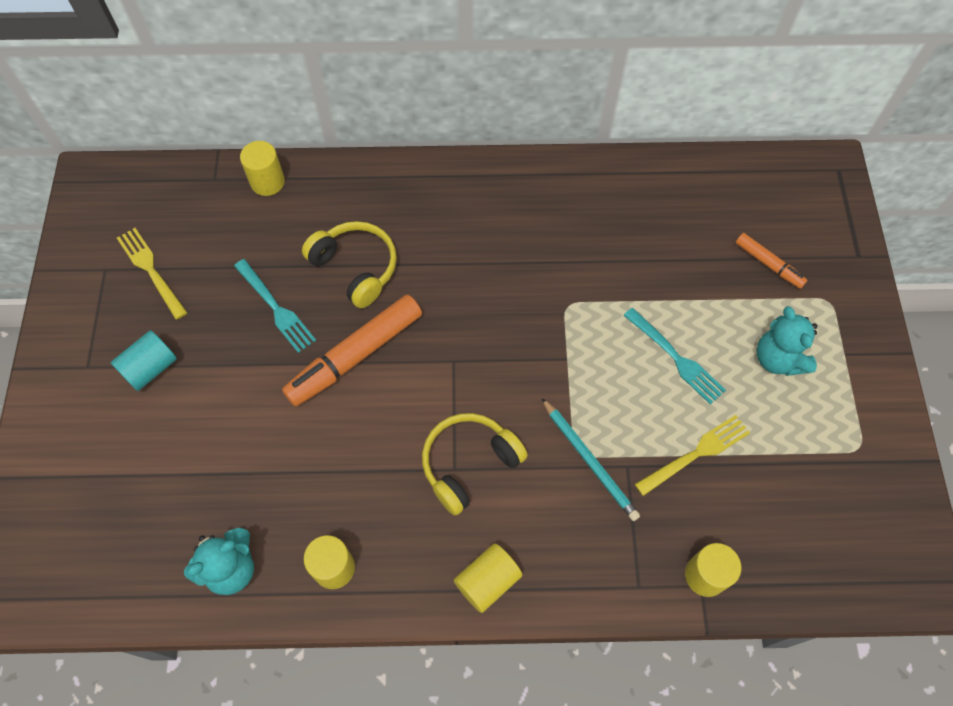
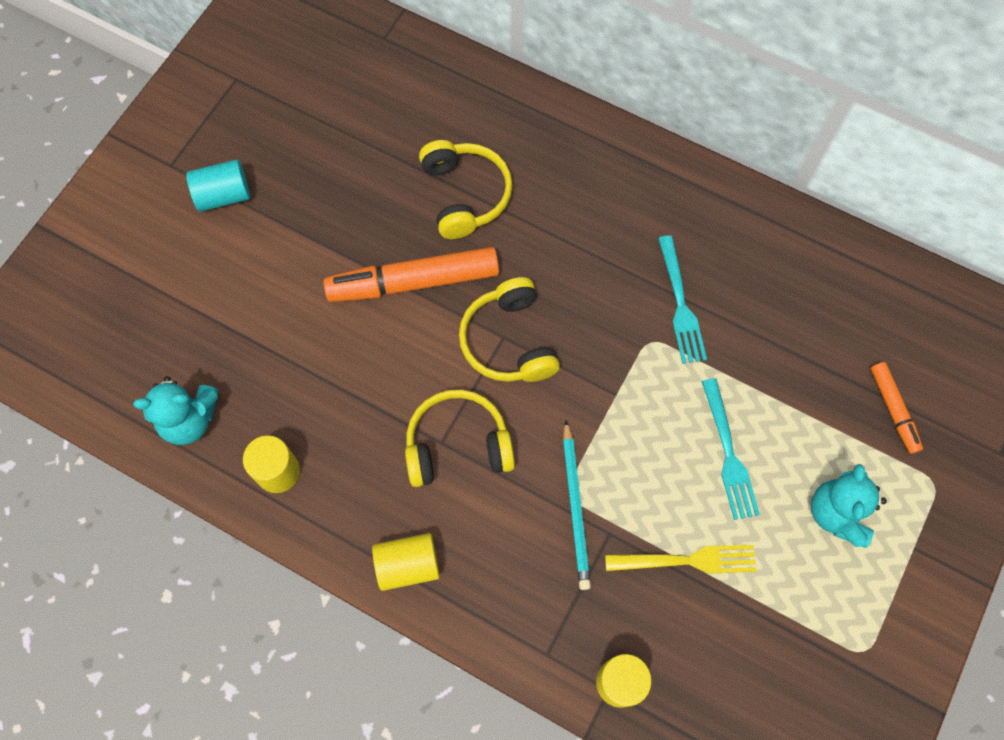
camera: 30 degrees right, 5 degrees up
(151, 270) = (276, 101): yellow fork -> none
(267, 182) = (431, 65): yellow cylinder -> none
(276, 308) = (367, 196): turquoise fork -> turquoise fork (680, 304)
(460, 362) = (509, 341): none -> yellow headphones

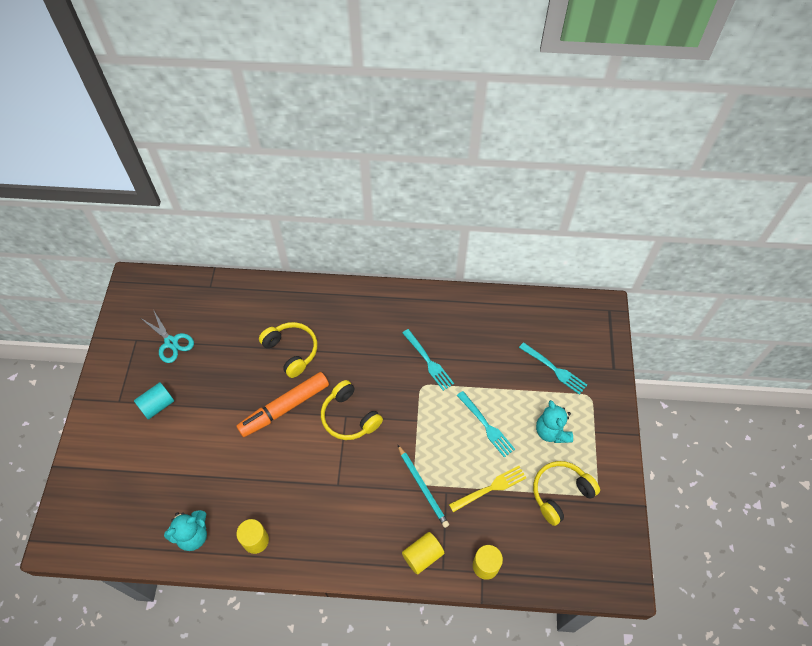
camera: 25 degrees left, 10 degrees down
(286, 104) = (171, 342): none -> turquoise scissors
(408, 565) = (349, 557): yellow cylinder -> yellow cylinder (422, 556)
(457, 445) = (347, 483): yellow headphones -> yellow headphones (560, 493)
(893, 409) = (554, 369): orange marker -> turquoise fork

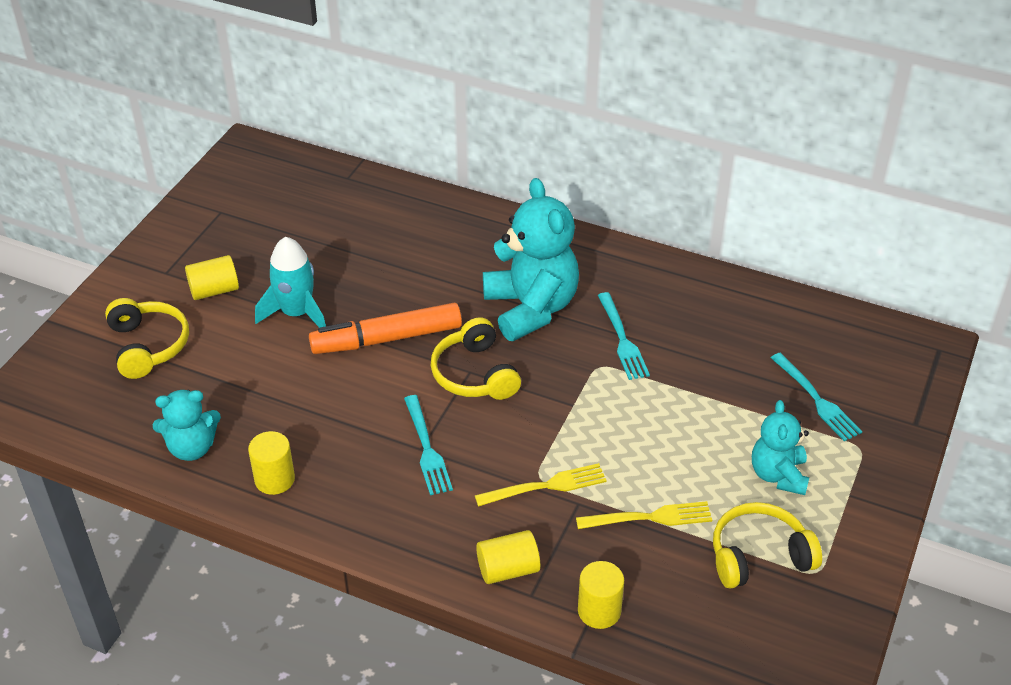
camera: 20 degrees right, 15 degrees down
(157, 405) = (214, 290): turquoise cylinder -> yellow cylinder
(171, 342) = (266, 226): turquoise scissors -> none
(219, 406) = (296, 313): none -> turquoise rocket
(291, 351) = (426, 277): yellow headphones -> yellow headphones (148, 346)
(365, 355) = (531, 308): none -> turquoise teddy bear
(422, 487) = (546, 486): turquoise pencil -> yellow fork
(486, 425) = (677, 439): turquoise fork -> turquoise fork (427, 448)

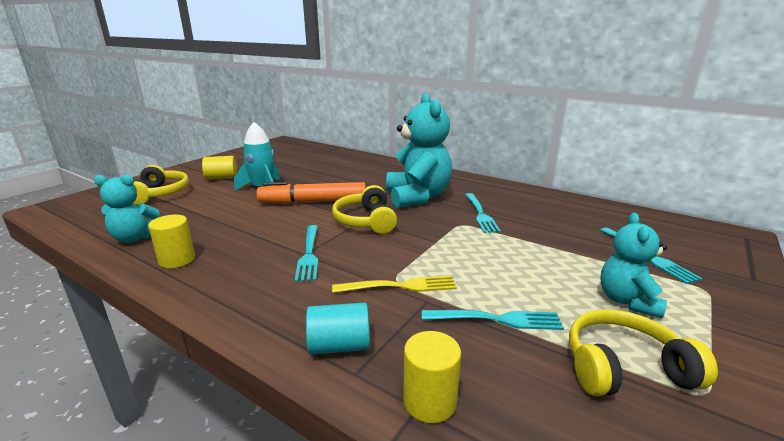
camera: 10 degrees right, 20 degrees down
(508, 569) = (339, 346): yellow cylinder -> turquoise cylinder
(649, 517) = (496, 319): yellow fork -> turquoise fork

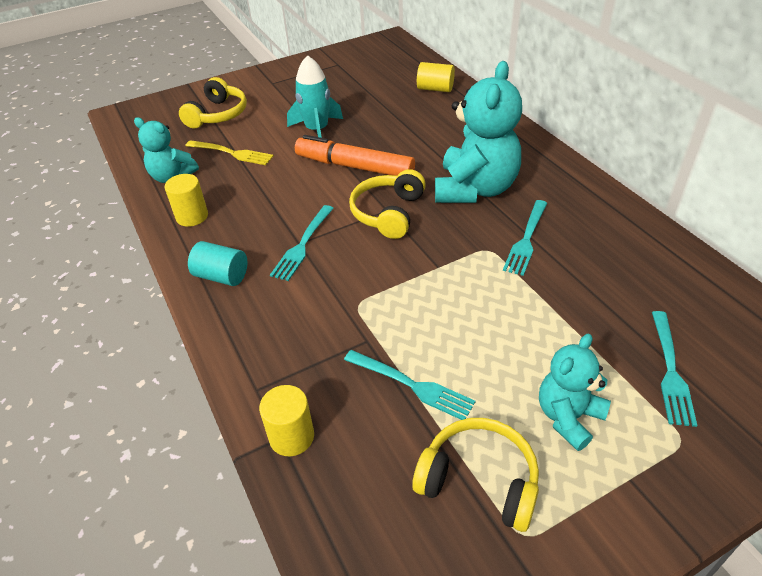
camera: 30 degrees right, 20 degrees up
(222, 178) = (286, 101): yellow cylinder -> yellow cylinder (435, 89)
(339, 346) = (262, 359): turquoise cylinder -> turquoise cylinder (222, 276)
(399, 286) = (355, 314): yellow fork -> yellow fork (232, 153)

